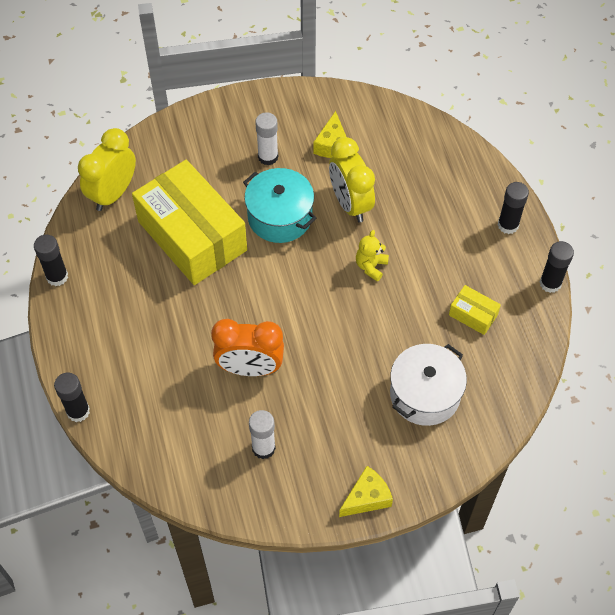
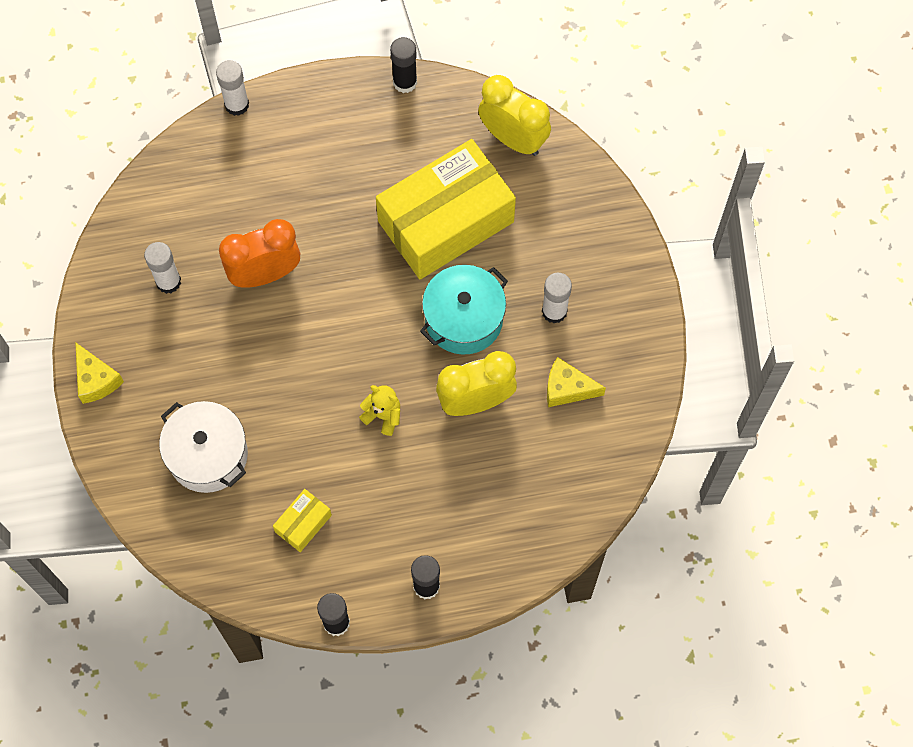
camera: 95 degrees right, 10 degrees up
(78, 411) = (237, 104): black glue stick -> white glue stick
(250, 368) = (265, 274): orange clock -> orange clock turned 60 degrees clockwise

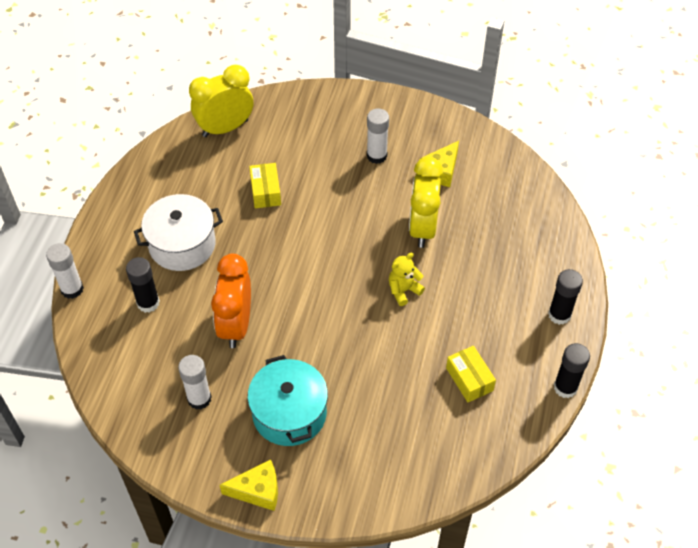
camera: 65 degrees left, 15 degrees down
(207, 455) = (374, 427): white pot -> white pot (182, 245)
(405, 82) = (133, 173): black glue stick -> black glue stick (148, 303)
(446, 221) = (265, 192): yellow box -> yellow box, size x0.41
(463, 319) = (351, 210): turquoise pot -> turquoise pot (289, 413)

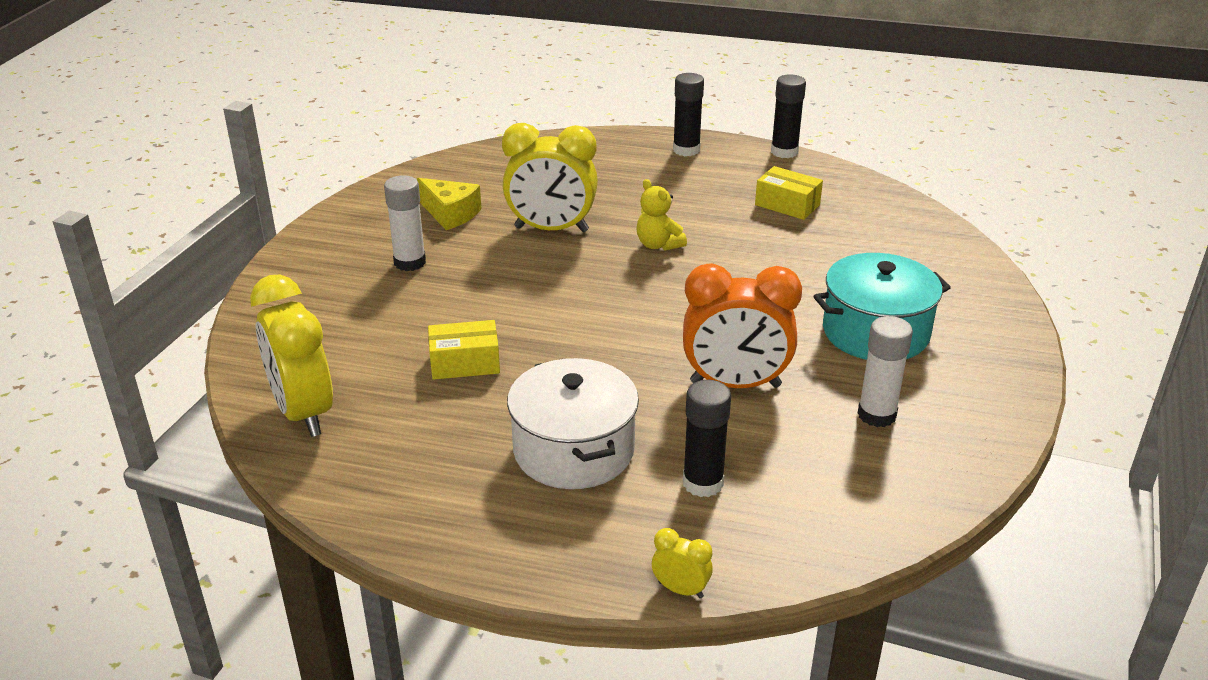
camera: 90 degrees left, 20 degrees down
(72, 289) = (680, 589): white glue stick -> yellow clock
(257, 491) = (1004, 356): yellow cheese -> none
(469, 379) = (787, 205): yellow box -> yellow box turned 60 degrees clockwise

